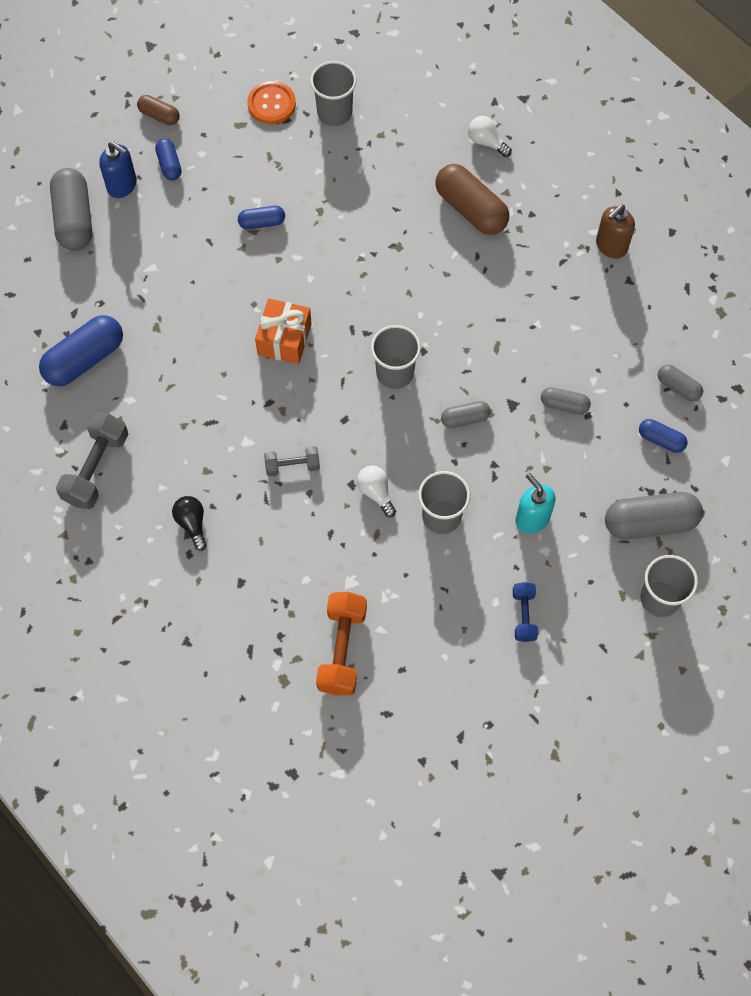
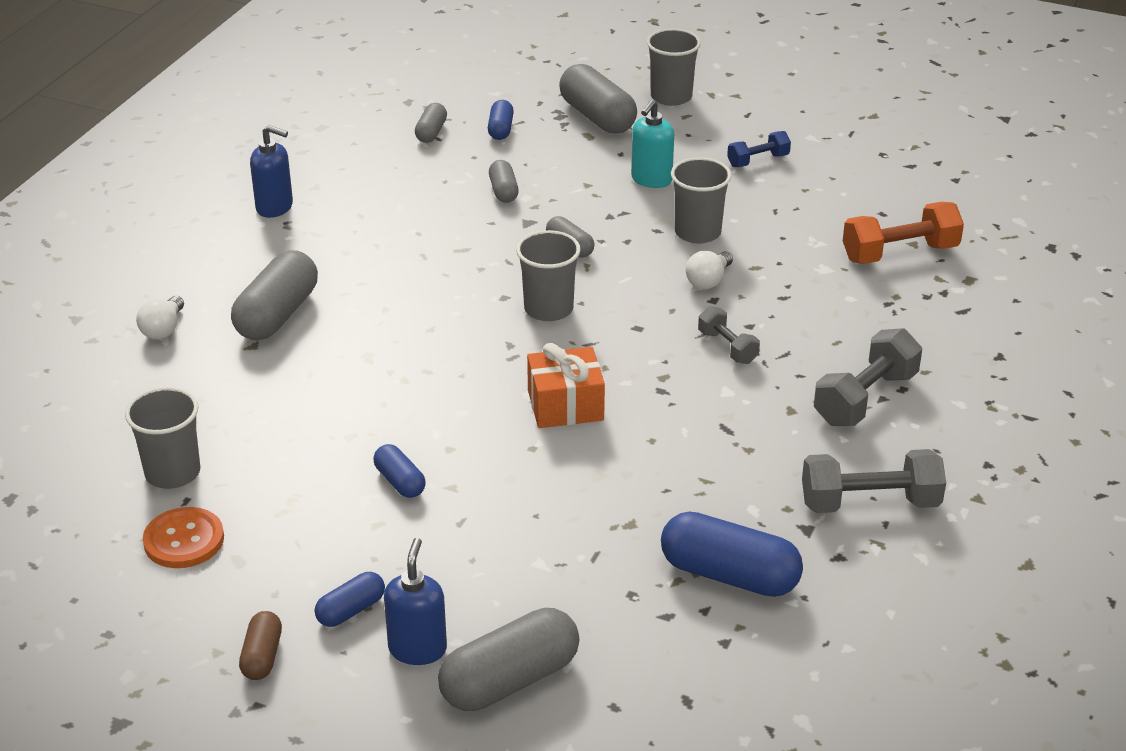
camera: 115 degrees left, 30 degrees down
(192, 524) = (865, 398): black light bulb -> grey dumbbell
(471, 209) = (277, 315): brown capsule -> grey capsule
(611, 246) = (275, 207): brown soap dispenser -> blue soap dispenser

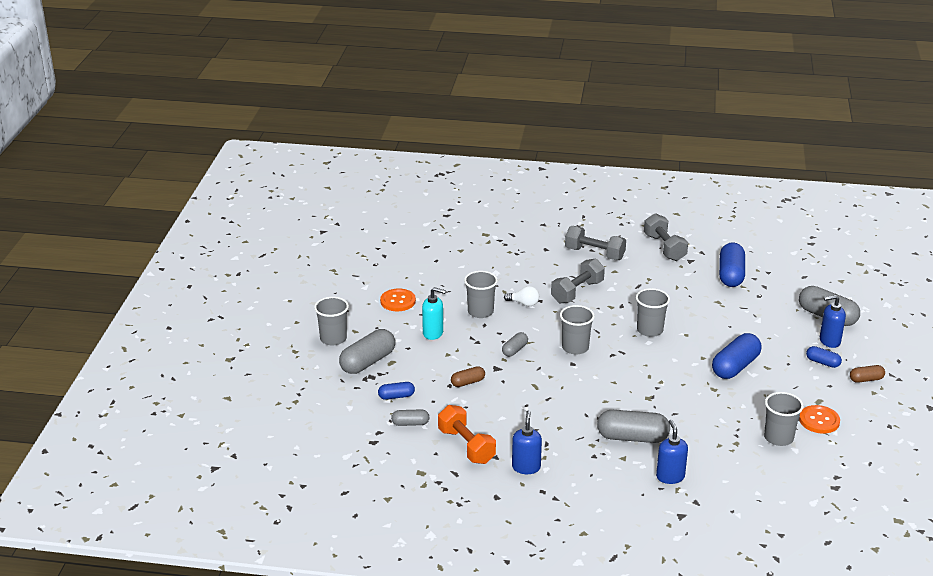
camera: 105 degrees left, 5 degrees down
(163, 329) = (670, 476): white light bulb -> blue soap dispenser
(400, 482) = (735, 367): blue capsule -> blue capsule, size x1.88
(503, 191) = (468, 382): grey capsule -> brown capsule
(565, 405) = (650, 330): orange gift -> grey cup
(727, 347) = (577, 292): grey dumbbell -> grey dumbbell, size x1.72
(758, 160) = (398, 301): blue dumbbell -> orange button
(900, 253) = (471, 253): orange dumbbell -> orange dumbbell (466, 446)

